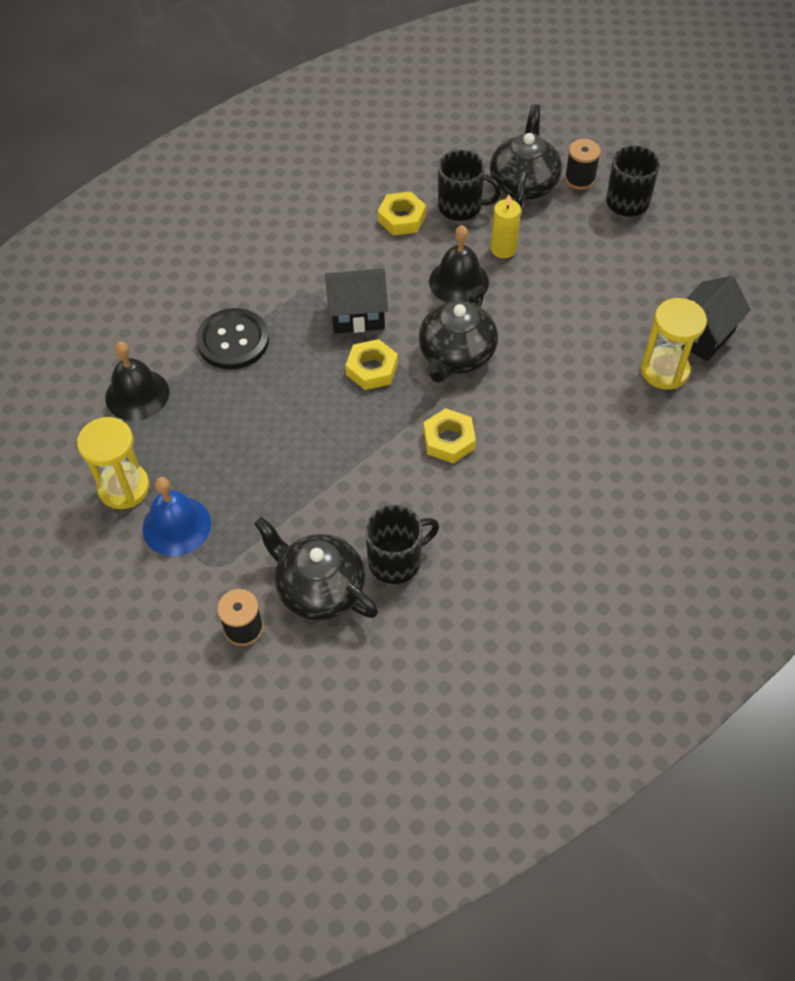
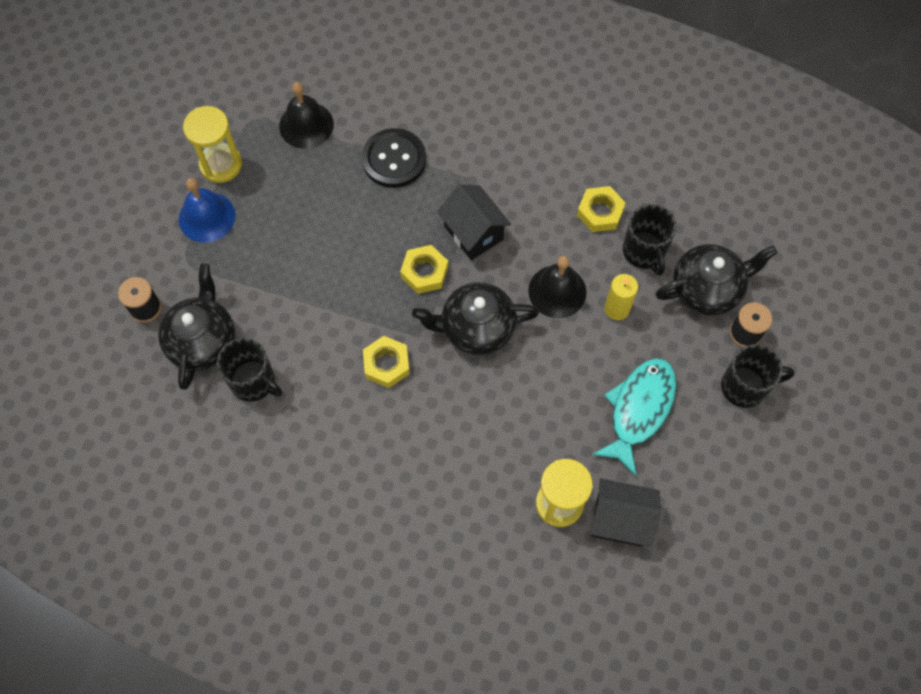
camera: 60 degrees right, 10 degrees up
(608, 277) = (639, 410): none -> turquoise fish

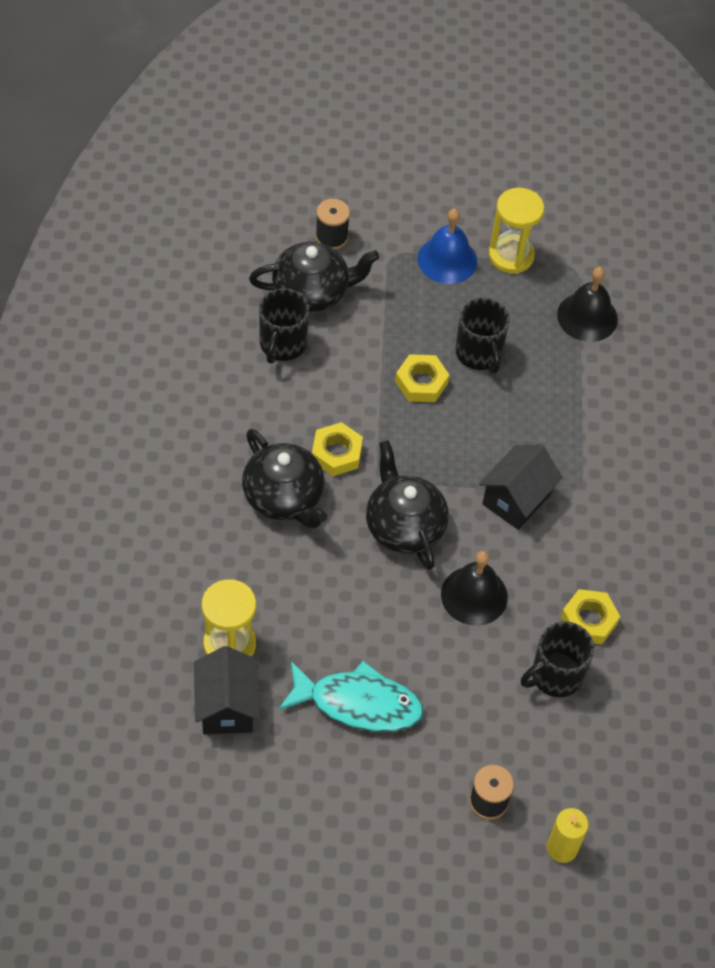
camera: 70 degrees right, 10 degrees down
(394, 159) = (577, 405): black button -> none
(424, 272) = (453, 464): yellow nut -> yellow nut (421, 382)
(617, 309) = (473, 659): yellow candle -> yellow candle (562, 848)
(707, 288) = (531, 751): black teapot -> black teapot (284, 497)
(745, 386) = (420, 811): black mug -> black mug (479, 353)

